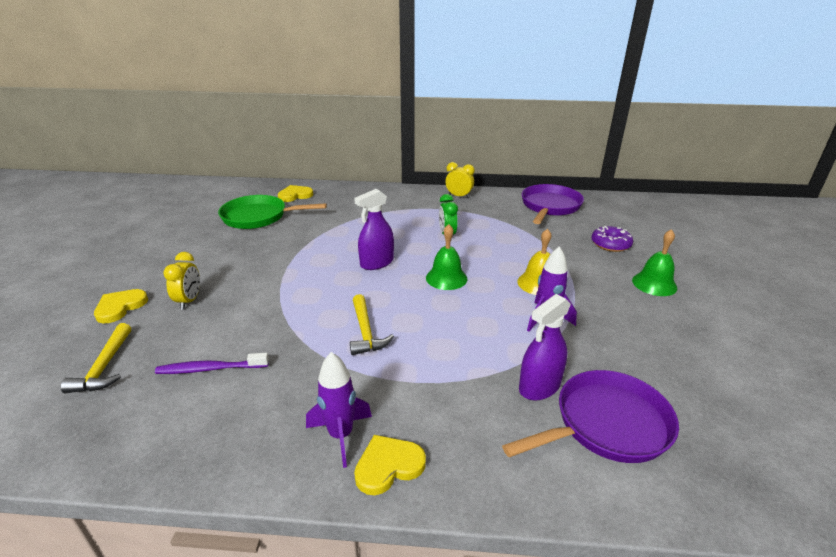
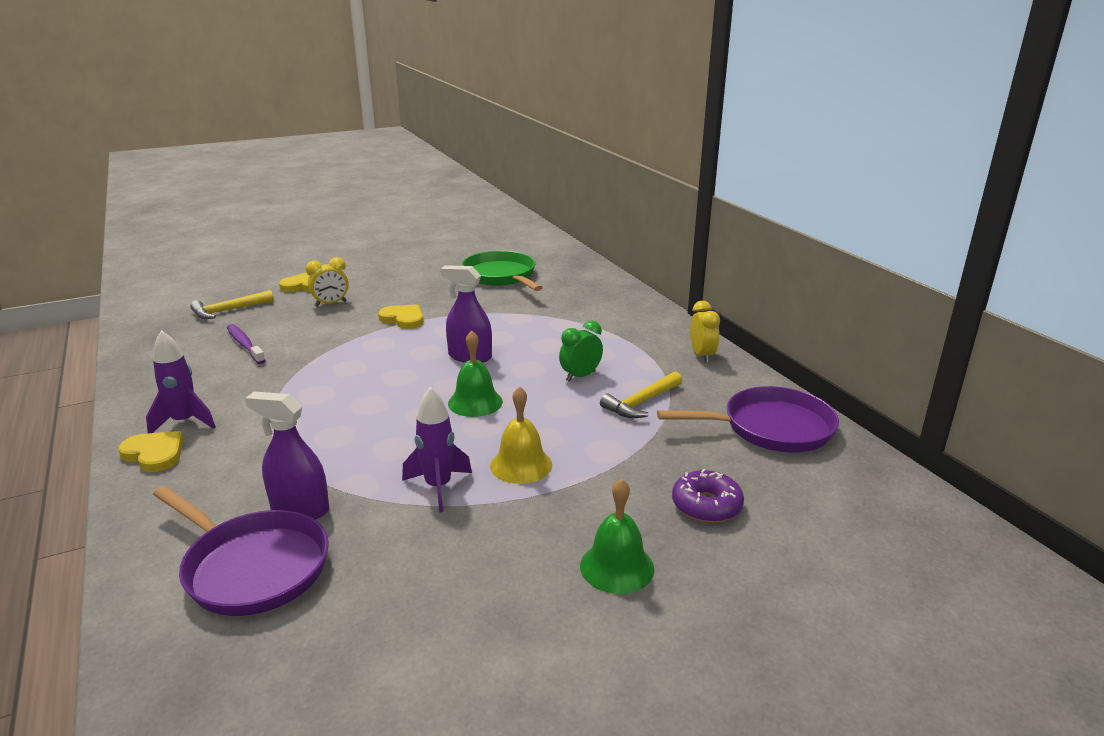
camera: 60 degrees right, 5 degrees down
(295, 195) = (569, 274): yellow heart -> yellow heart (403, 319)
(365, 332) = (337, 389): yellow hammer -> yellow hammer (641, 402)

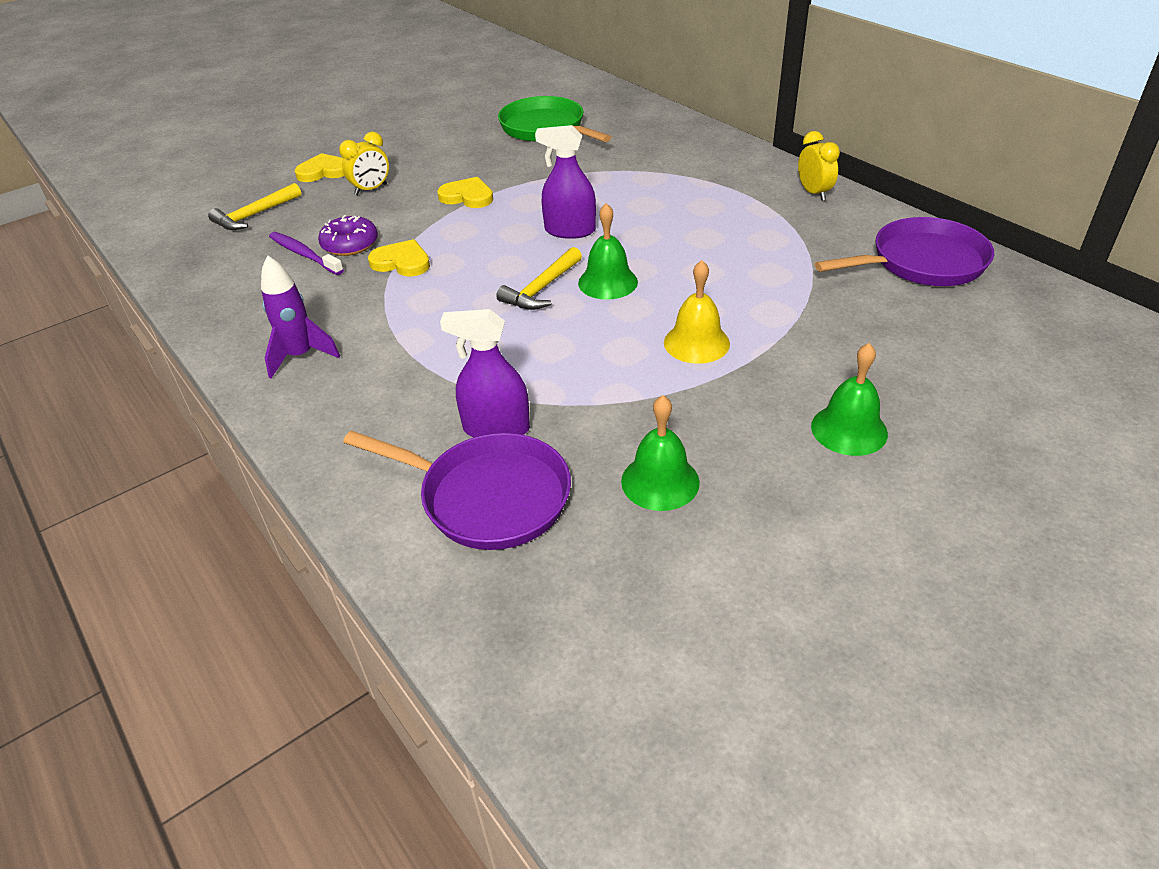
camera: 10 degrees left, 15 degrees up
(154, 454) = (293, 397): yellow heart -> yellow heart (402, 262)
(411, 582) = (660, 481): none -> green bell
(438, 487) = (626, 381): purple rocket -> none
(580, 376) = (701, 235): green clock -> none
(641, 402) = (780, 255): yellow hammer -> yellow hammer (542, 289)
(706, 505) = (901, 353): purple donut -> purple donut (350, 244)

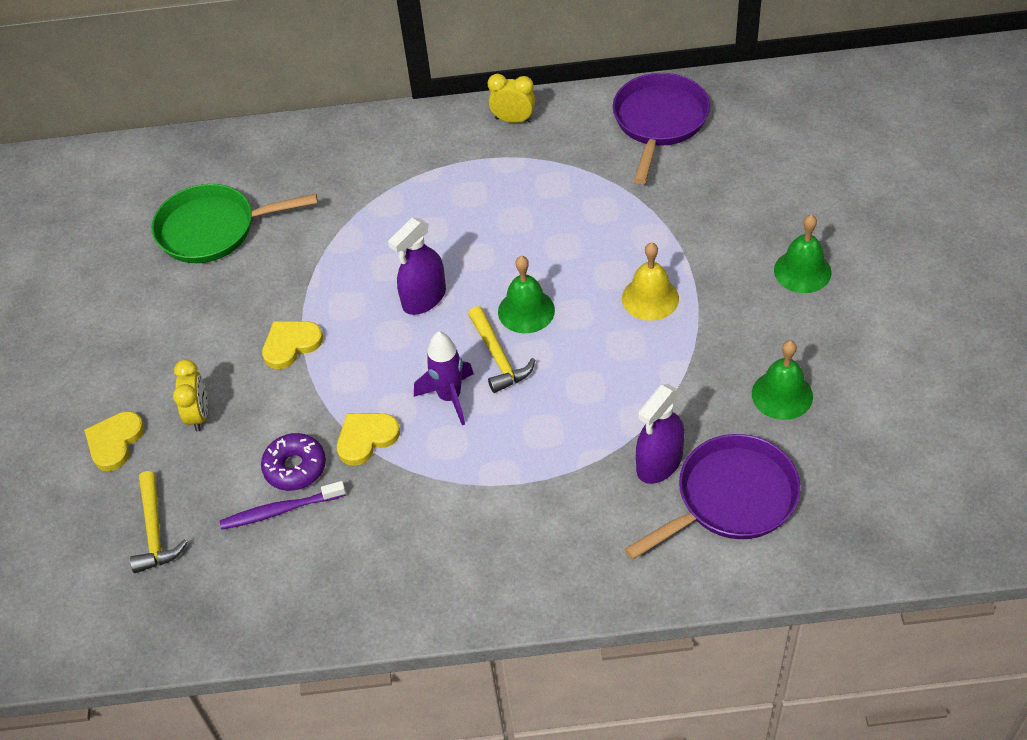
camera: 55 degrees left, 10 degrees up
(301, 356) = (458, 563): purple rocket -> purple rocket (450, 397)

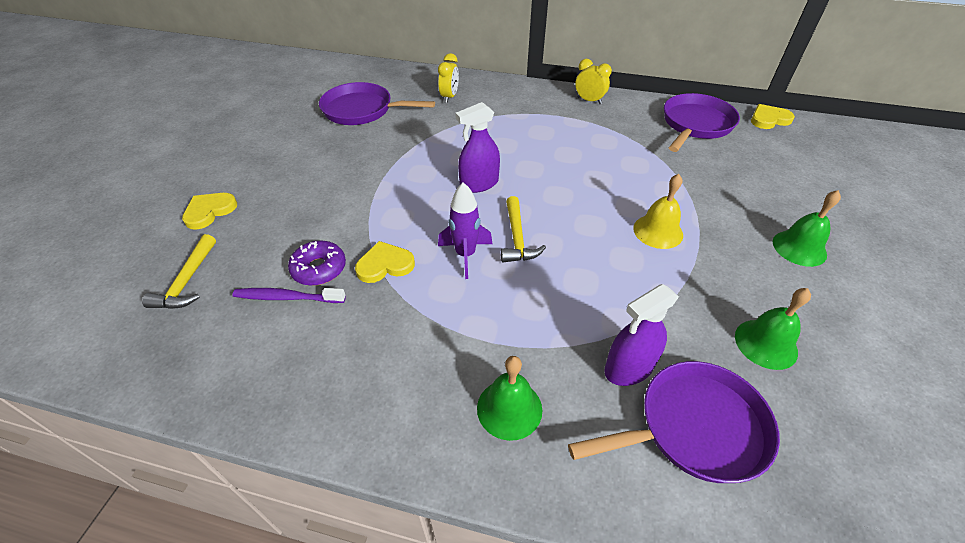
camera: 15 degrees right, 5 degrees down
(199, 415) = (277, 211): yellow clock -> yellow clock (449, 97)
(213, 229) = (362, 110): green pan -> purple pan
(291, 344) = (369, 186): yellow heart -> yellow heart (769, 119)
(526, 311) = (553, 212): green bell -> green bell (509, 408)

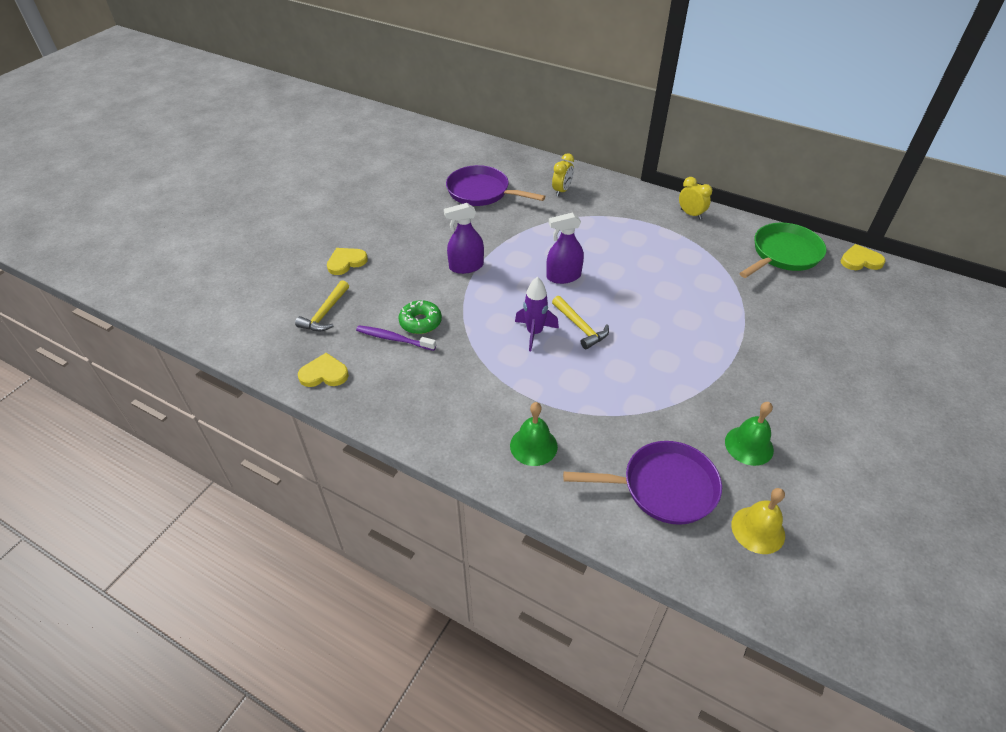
camera: 15 degrees right, 0 degrees up
(319, 269) = (420, 322): purple donut -> green donut
(385, 265) = (470, 328): yellow heart -> yellow heart (324, 374)
(517, 238) = (580, 327): yellow hammer -> yellow hammer turned 45 degrees counterclockwise
(629, 368) = (632, 439): purple spray bottle -> purple spray bottle (466, 266)
(658, 231) = (701, 344): yellow bell -> yellow bell (758, 530)
(695, 125) = (783, 254): purple pan -> green pan
(799, 248) = (820, 380): green bell -> none

